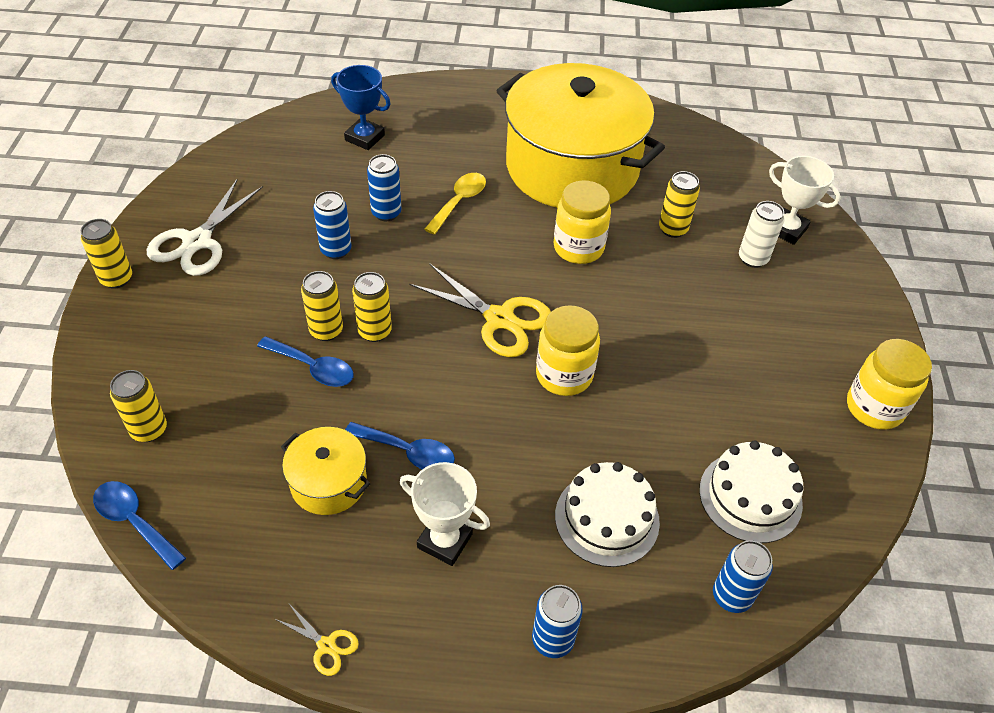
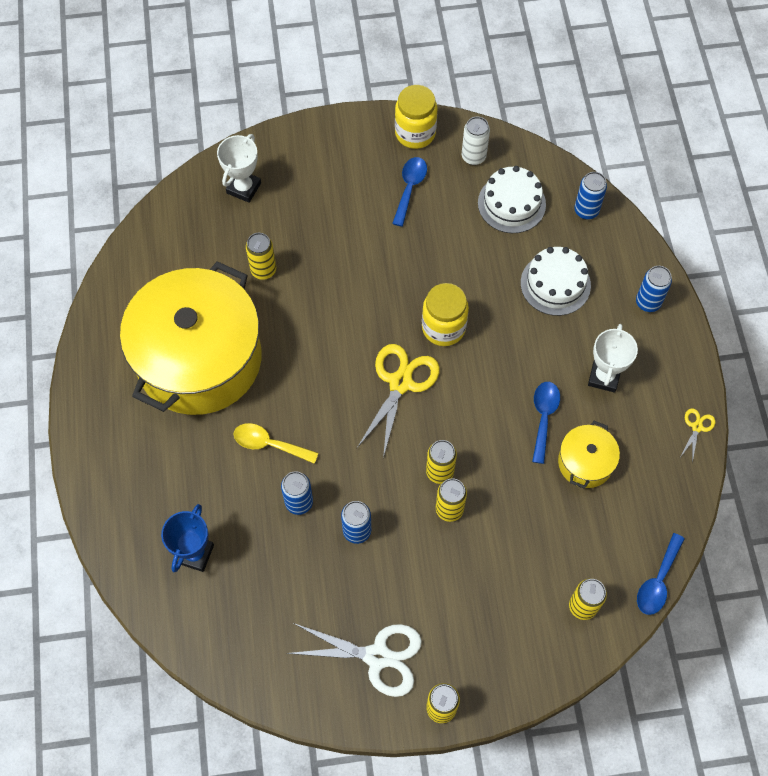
camera: 100 degrees left, 15 degrees up
(313, 368) = (489, 507): blue spoon -> blue spoon (410, 188)
(578, 248) = (304, 338): yellow jar -> none
(752, 259) = (285, 211): white can -> white can (473, 157)

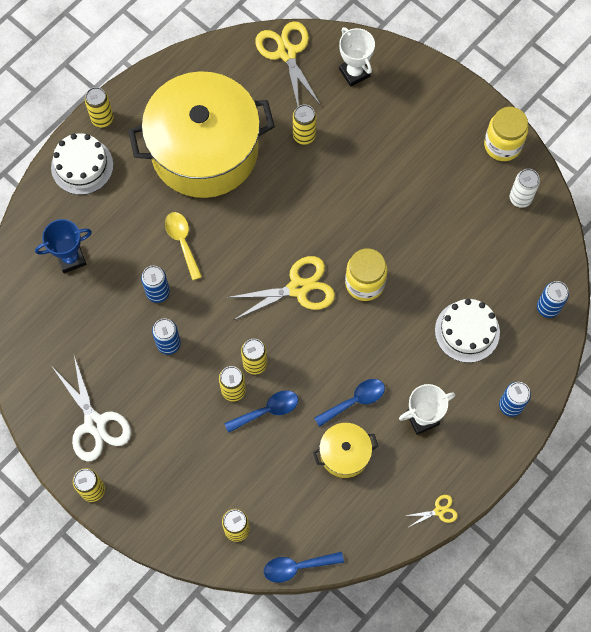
camera: 50 degrees right, 5 degrees up
(83, 420) = (102, 119): none -> yellow can
(173, 224) = (287, 53): none -> yellow scissors
(244, 188) = (354, 73): white trophy -> white trophy turned 75 degrees clockwise
(410, 188) = (454, 177): blue spoon -> blue spoon (267, 411)
(511, 203) = (505, 253): white cake -> white cake (82, 166)

